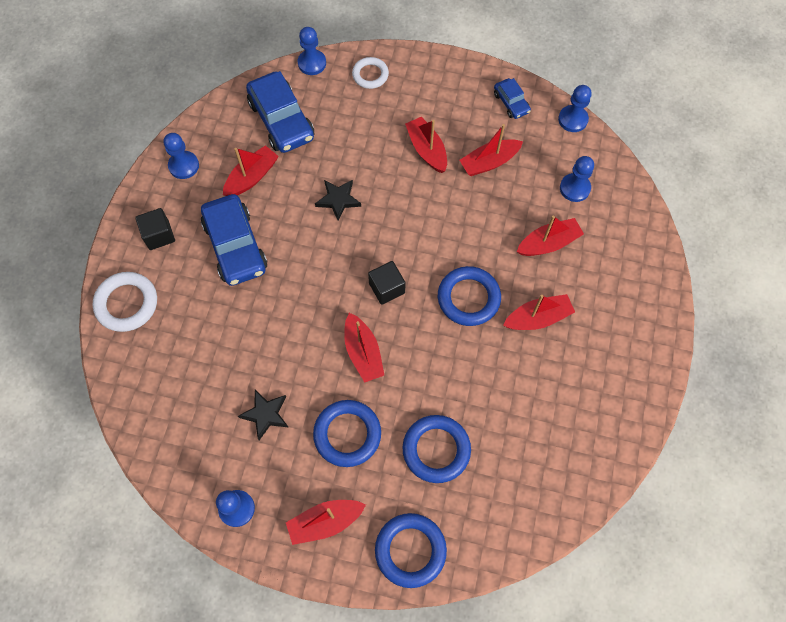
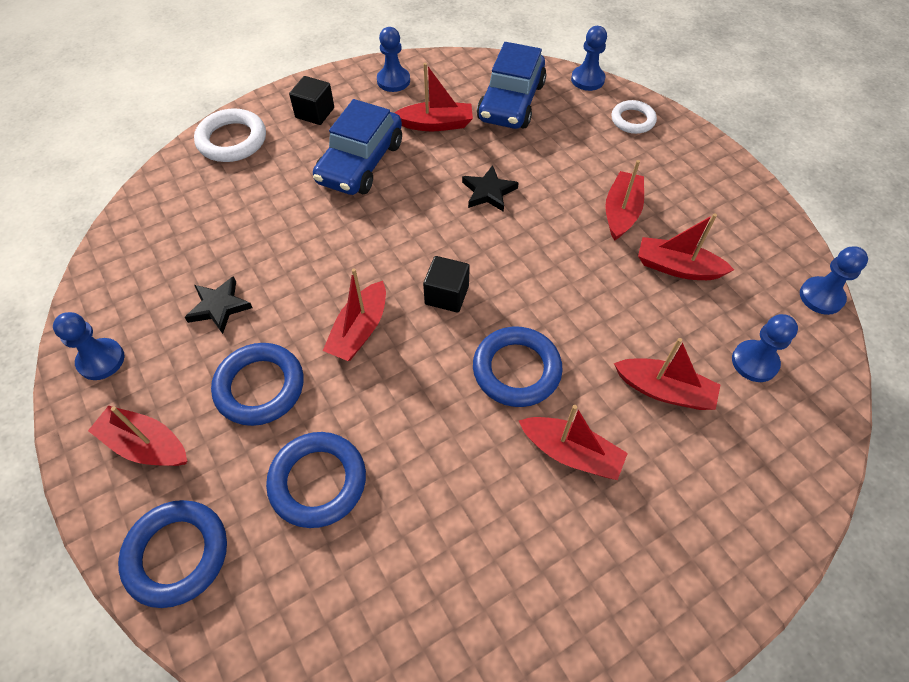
camera: 45 degrees right, 10 degrees down
(511, 103) = (760, 234): blue car -> none

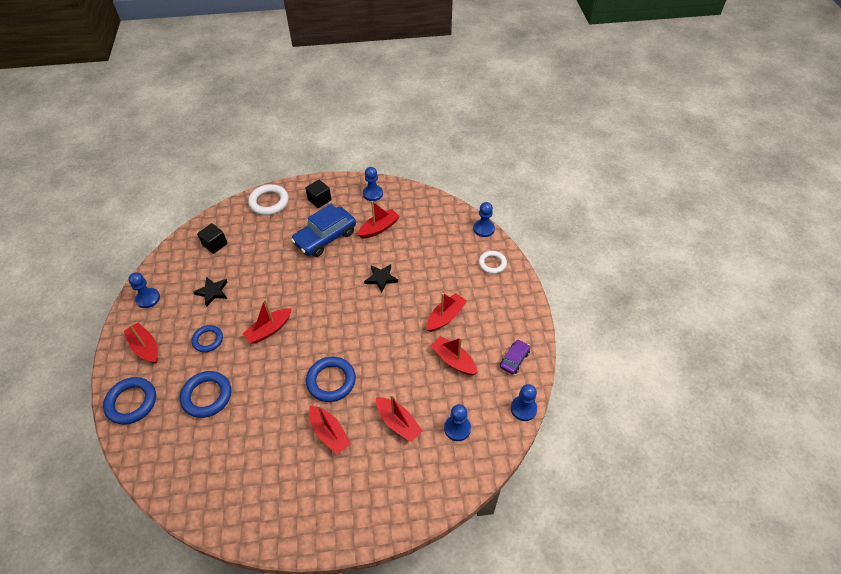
camera: 25 degrees right, 5 degrees down
(260, 387) = (208, 340): blue ring -> blue ring, size x0.65
(436, 124) = (379, 228): red boat -> red boat turned 60 degrees counterclockwise
(447, 295) = (322, 328): black cube -> black cube (215, 244)
(511, 102) = (429, 228): blue car -> none
(758, 235) = (514, 359): none -> purple car

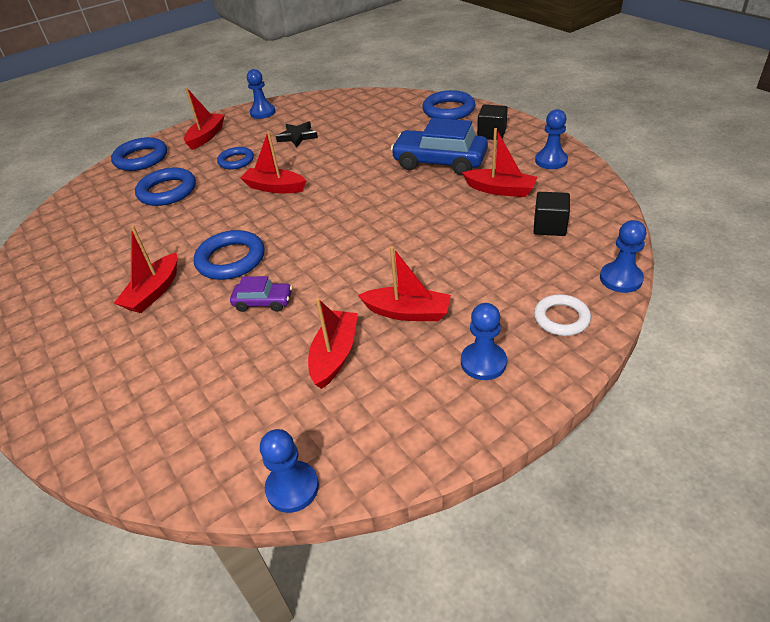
camera: 65 degrees right, 10 degrees down
(215, 244) = (358, 111): black cube -> black cube (549, 226)
(269, 202) = (448, 110): white ring -> blue ring
(381, 278) = (419, 227): black star -> none
(398, 422) = (195, 344): red boat -> none
(457, 428) = (213, 413): blue pawn -> blue pawn (483, 362)
(514, 359) = (388, 430): purple car -> purple car (263, 302)

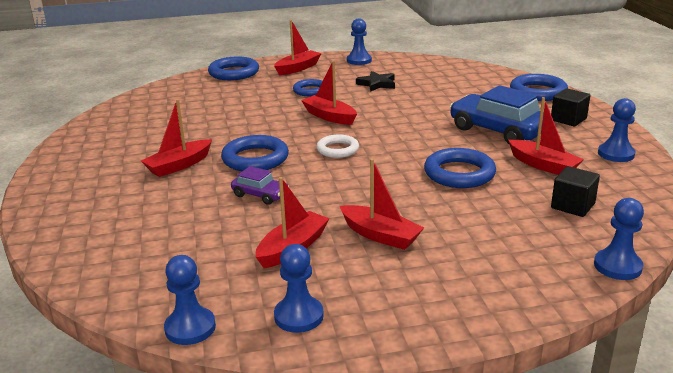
camera: 20 degrees right, 15 degrees down
(167, 191) = (238, 100): blue ring -> blue ring (459, 173)
(483, 362) = (423, 292): blue pawn -> blue pawn (298, 316)
(561, 318) = (528, 280): white ring -> white ring (337, 149)

